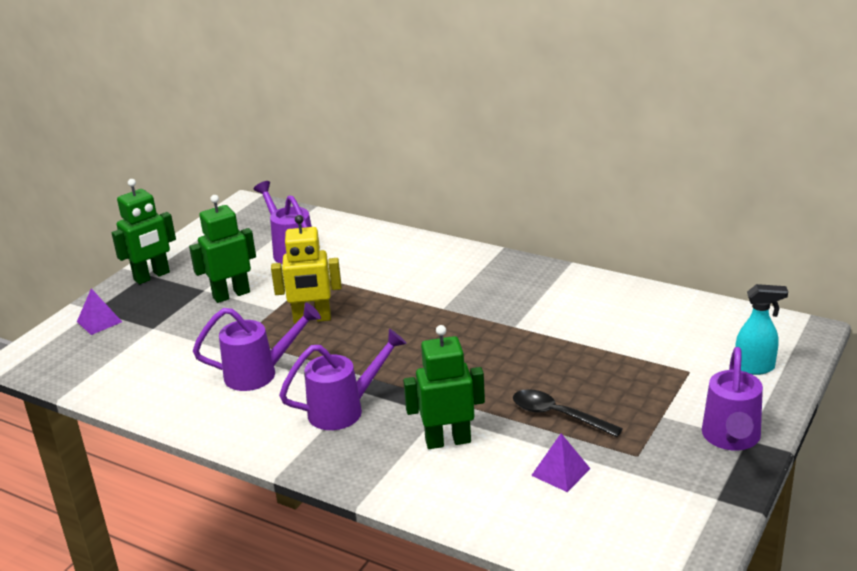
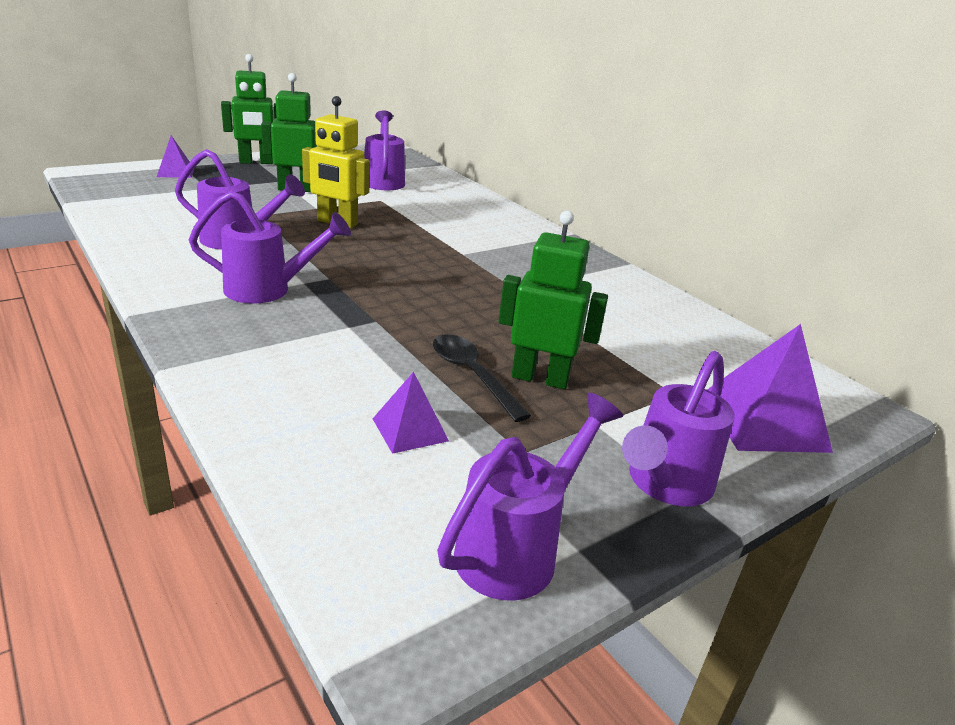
camera: 20 degrees right, 0 degrees up
(448, 441) = (327, 351): green robot -> green robot (540, 378)
(687, 513) = (518, 548): none -> purple watering can
(755, 368) = (764, 421): turquoise spray bottle -> purple pyramid

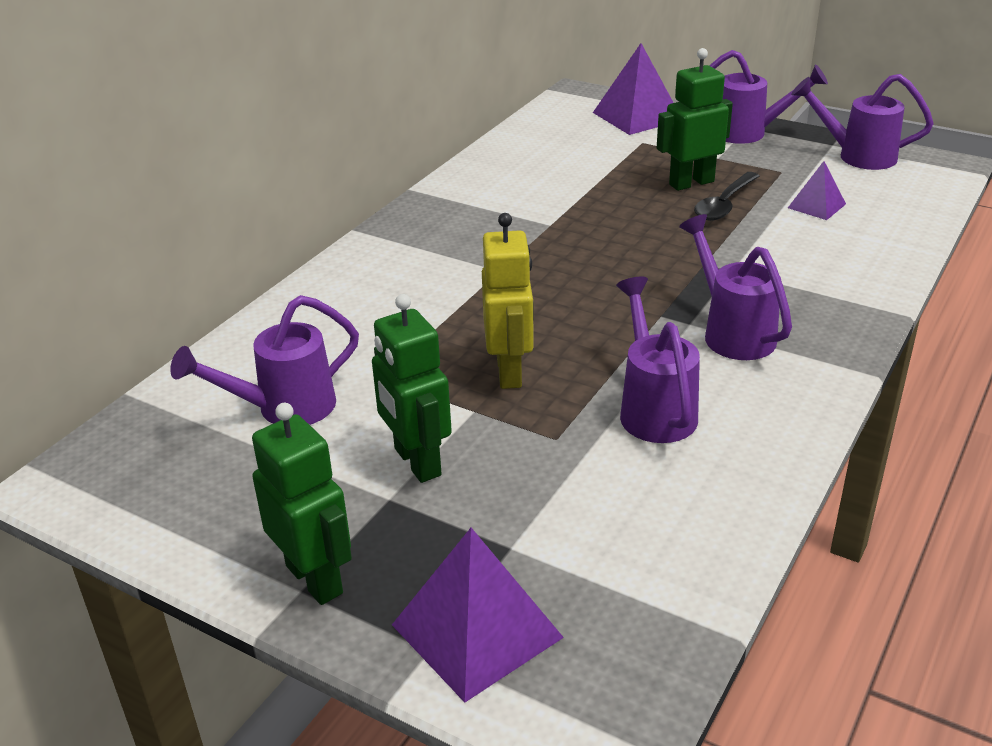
camera: 110 degrees left, 5 degrees up
(175, 172) = (477, 631): purple pyramid -> purple pyramid, size x1.78
(540, 378) = (691, 183): green robot -> green robot turned 75 degrees clockwise

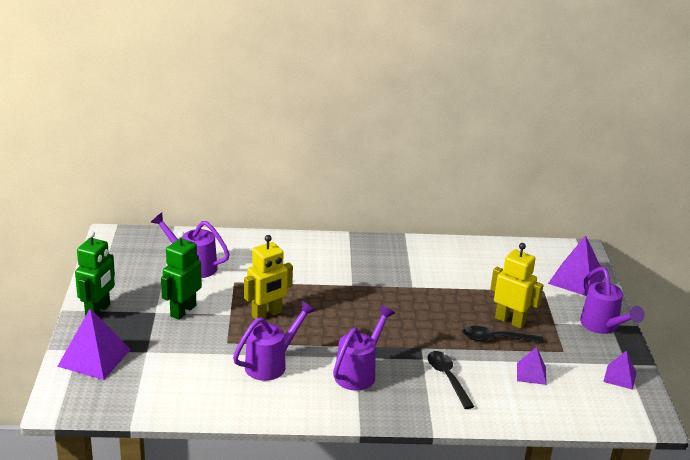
camera: 55 degrees right, 5 degrees down
(691, 183) = (510, 321): green robot -> yellow robot
(791, 266) = (447, 378): none -> black spoon
(856, 156) = (620, 377): purple watering can -> purple pyramid

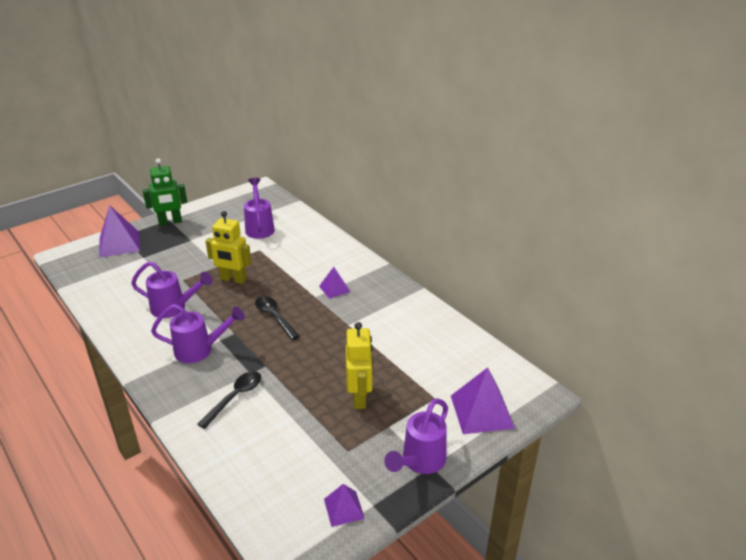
camera: 55 degrees right, 5 degrees up
(183, 311) = (202, 248): green robot -> none
(496, 339) = (322, 401): black spoon -> black spoon (274, 317)
(531, 373) = (289, 444): purple pyramid -> purple pyramid (334, 288)

